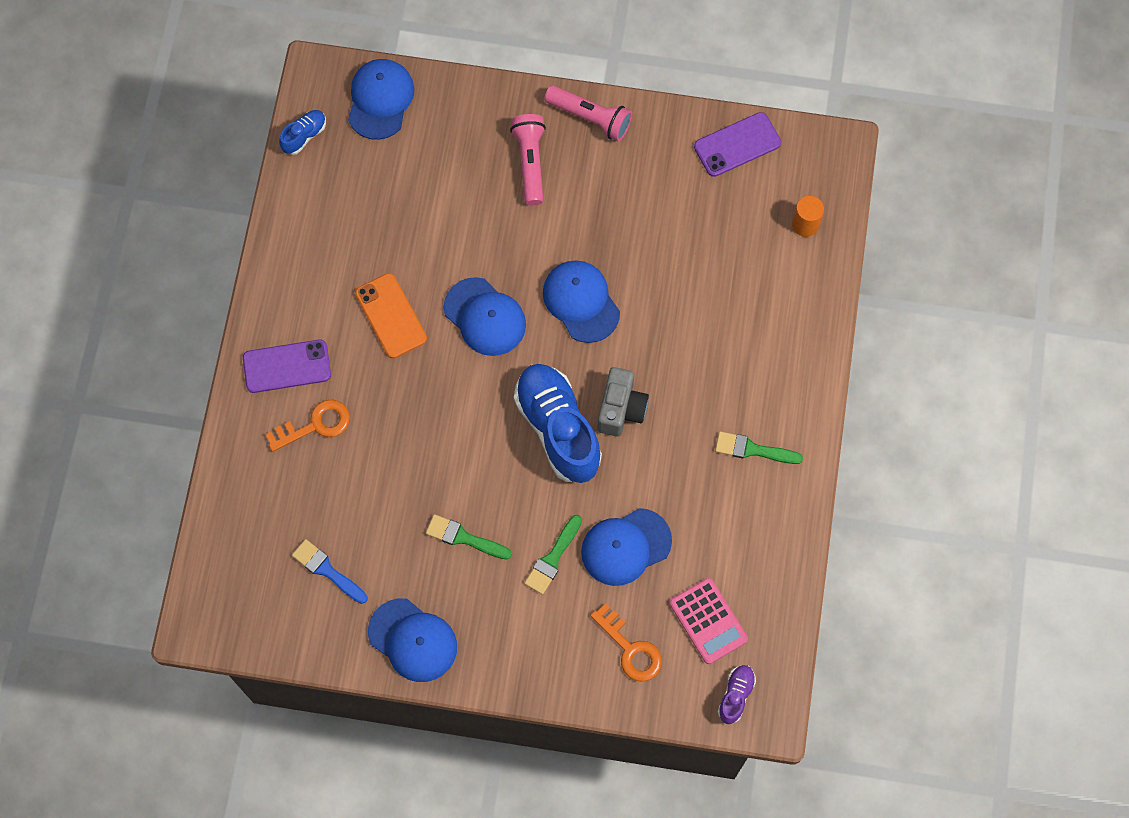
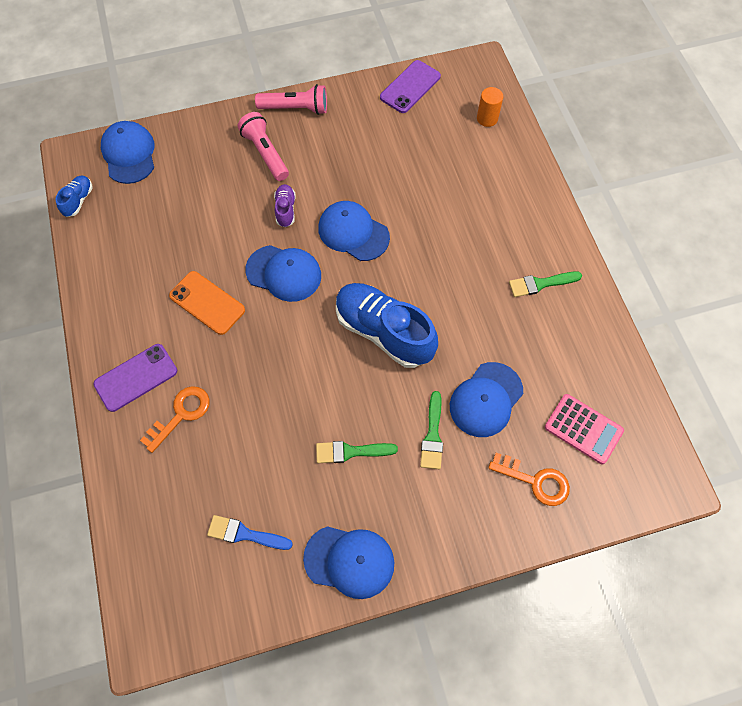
camera: 25 degrees left, 5 degrees down
(621, 409) = (425, 297): grey camera -> none
(735, 695) = (640, 479): purple shoe -> purple shoe (285, 210)

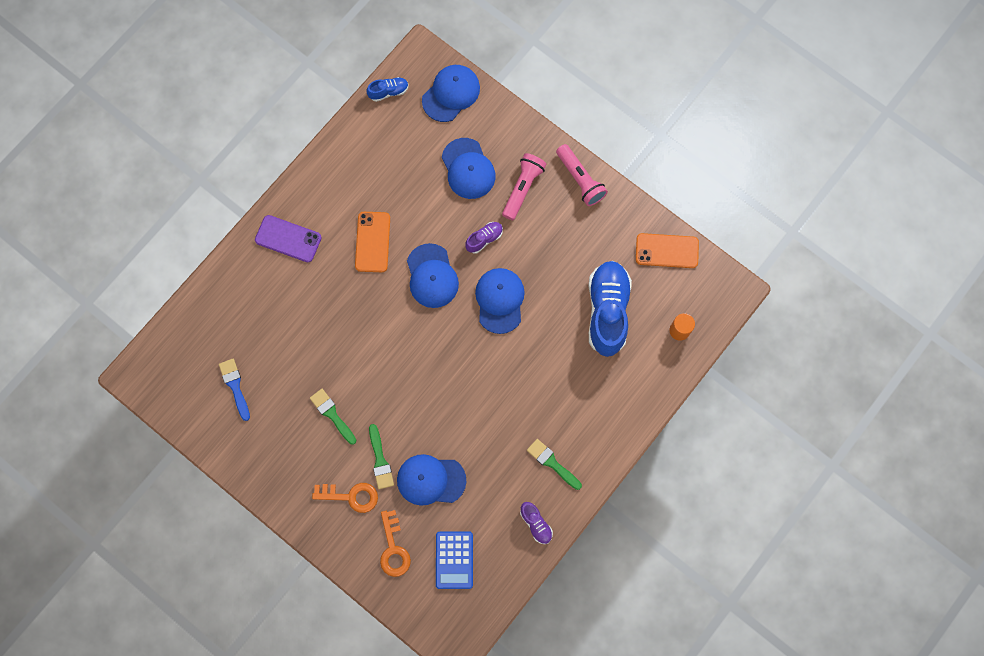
camera: 55 degrees right, 10 degrees up
(181, 414) = (283, 287): orange key -> orange key (351, 496)
(349, 561) = (261, 463): blue cap -> blue cap (468, 169)
(383, 332) = (434, 376): blue shoe -> blue shoe (607, 311)
(410, 87) = (667, 251): purple phone -> orange phone
(432, 435) = (380, 460): green brush -> green brush turned 75 degrees counterclockwise
(583, 429) = (454, 560): pink calculator -> blue calculator
(592, 333) = (536, 524): none -> purple shoe

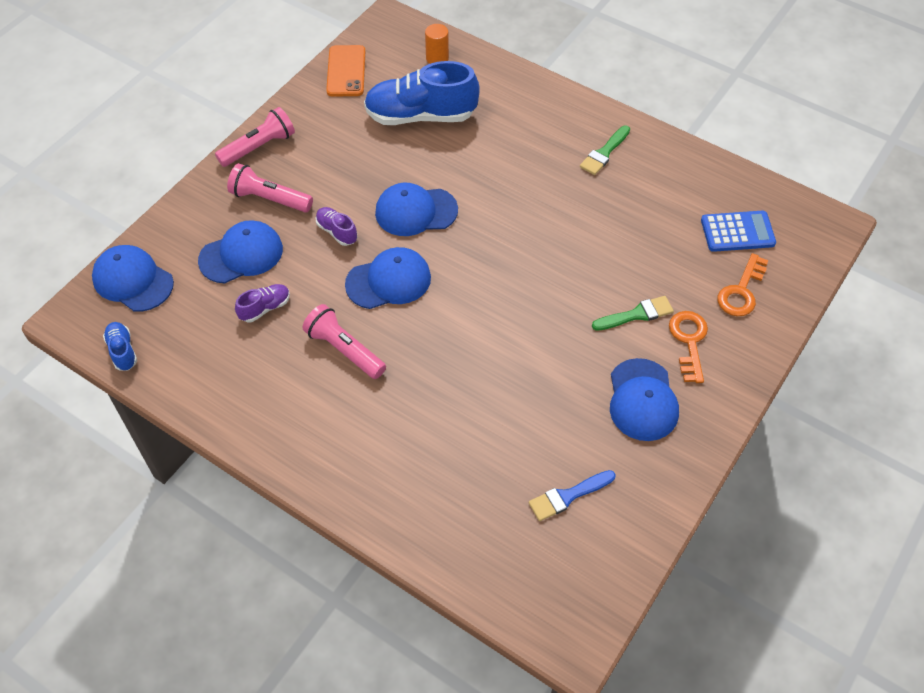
camera: 95 degrees left, 20 degrees down
(288, 239) = (342, 453): purple phone -> none
(332, 414) = (587, 372): green brush -> none
(372, 242) = (344, 350): orange phone -> pink flashlight
(393, 549) = (741, 291): orange key -> orange key turned 135 degrees clockwise
(431, 480) = (649, 261): blue cap -> blue cap (642, 400)
(536, 524) = (676, 162): purple shoe -> purple shoe (265, 308)

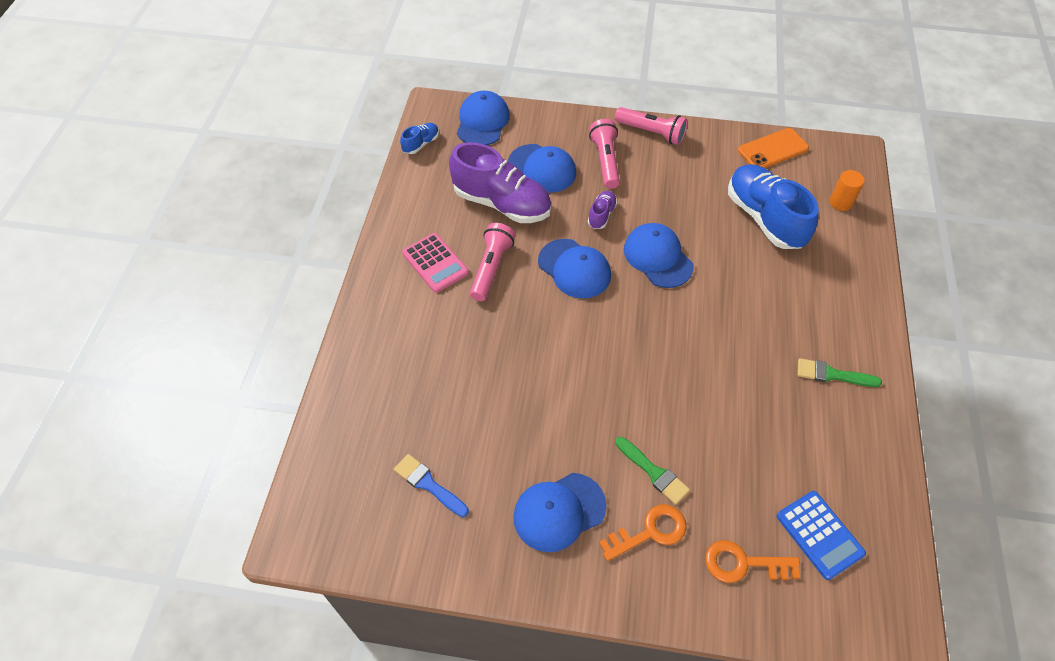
camera: 65 degrees right, 0 degrees up
(265, 308) = (502, 203): purple shoe -> purple shoe, size x2.21
(306, 398) = (435, 263): none -> pink calculator

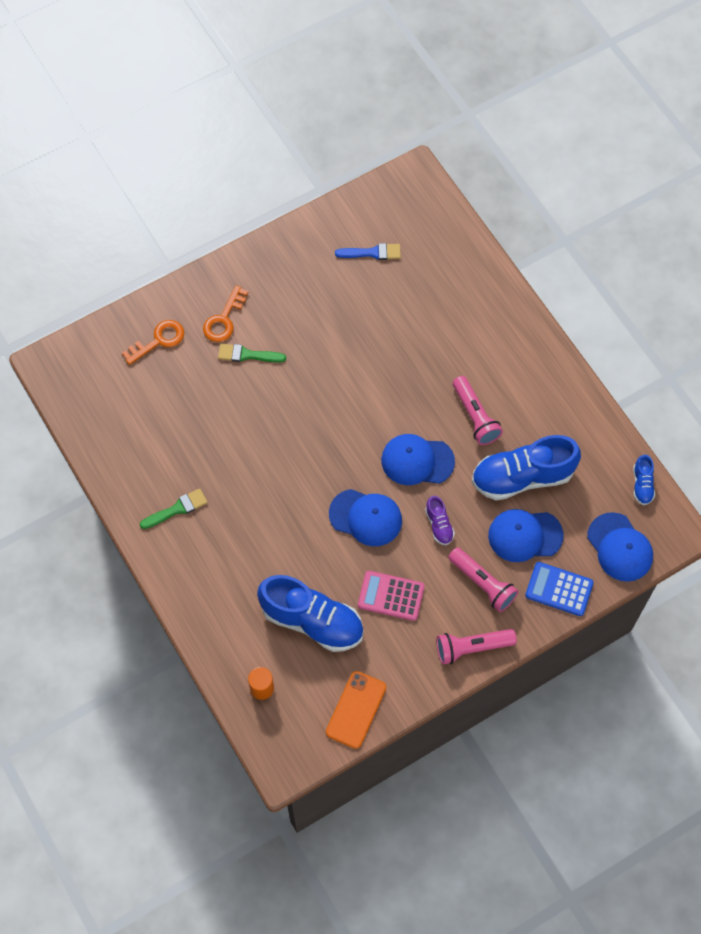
camera: 140 degrees right, 10 degrees up
(435, 263) = (517, 390): pink calculator -> pink calculator (391, 596)
(502, 203) = (522, 477): purple shoe -> blue shoe
(559, 511) = (284, 292): blue cap -> none
(819, 535) = (124, 389): blue calculator -> blue calculator (559, 589)

